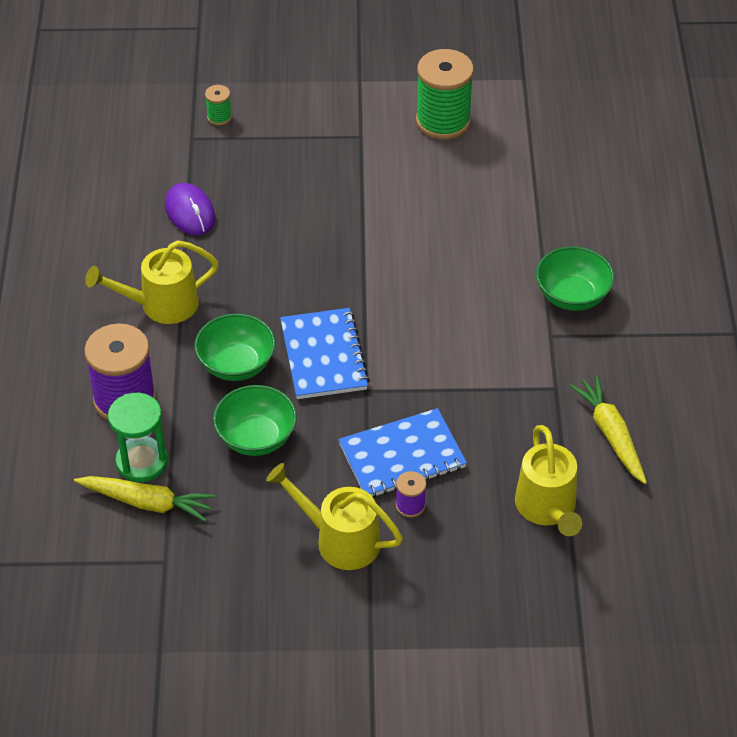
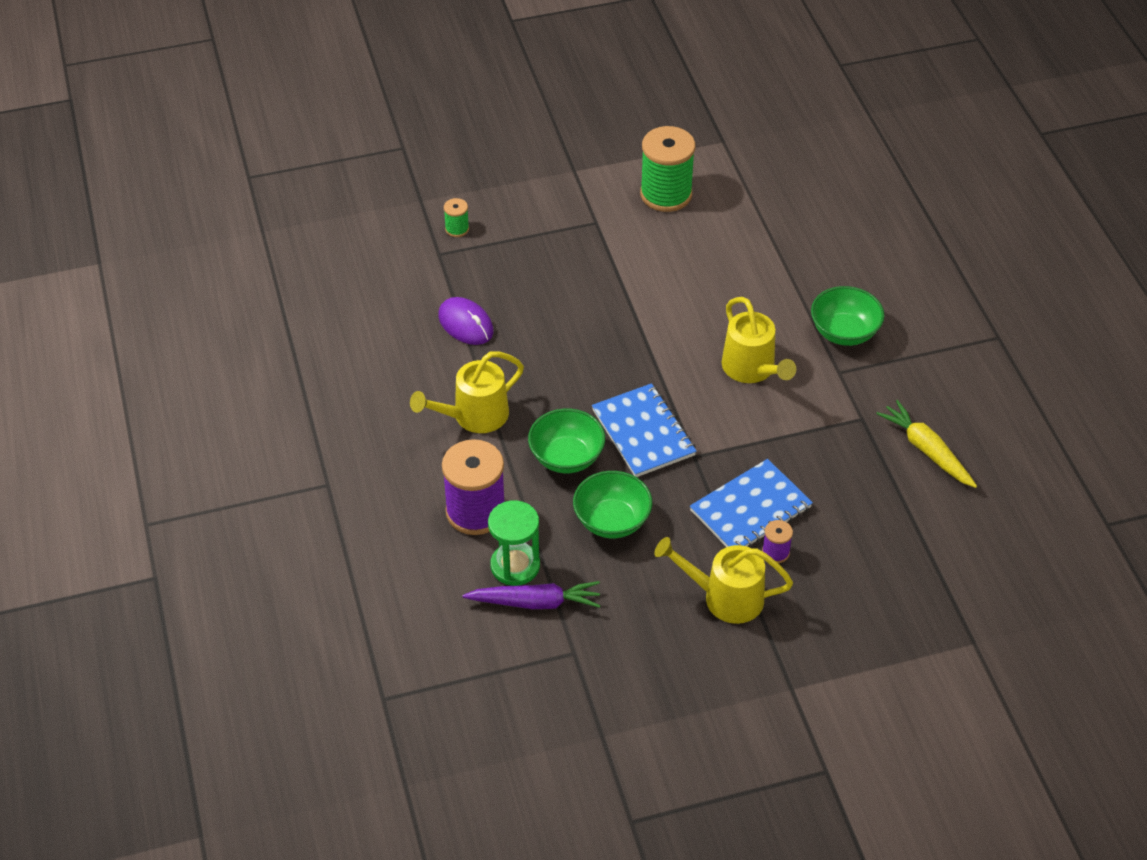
camera: 15 degrees left, 0 degrees up
(147, 503) = (535, 602): yellow carrot -> purple carrot
(547, 509) = (897, 528): yellow watering can -> yellow watering can (752, 369)

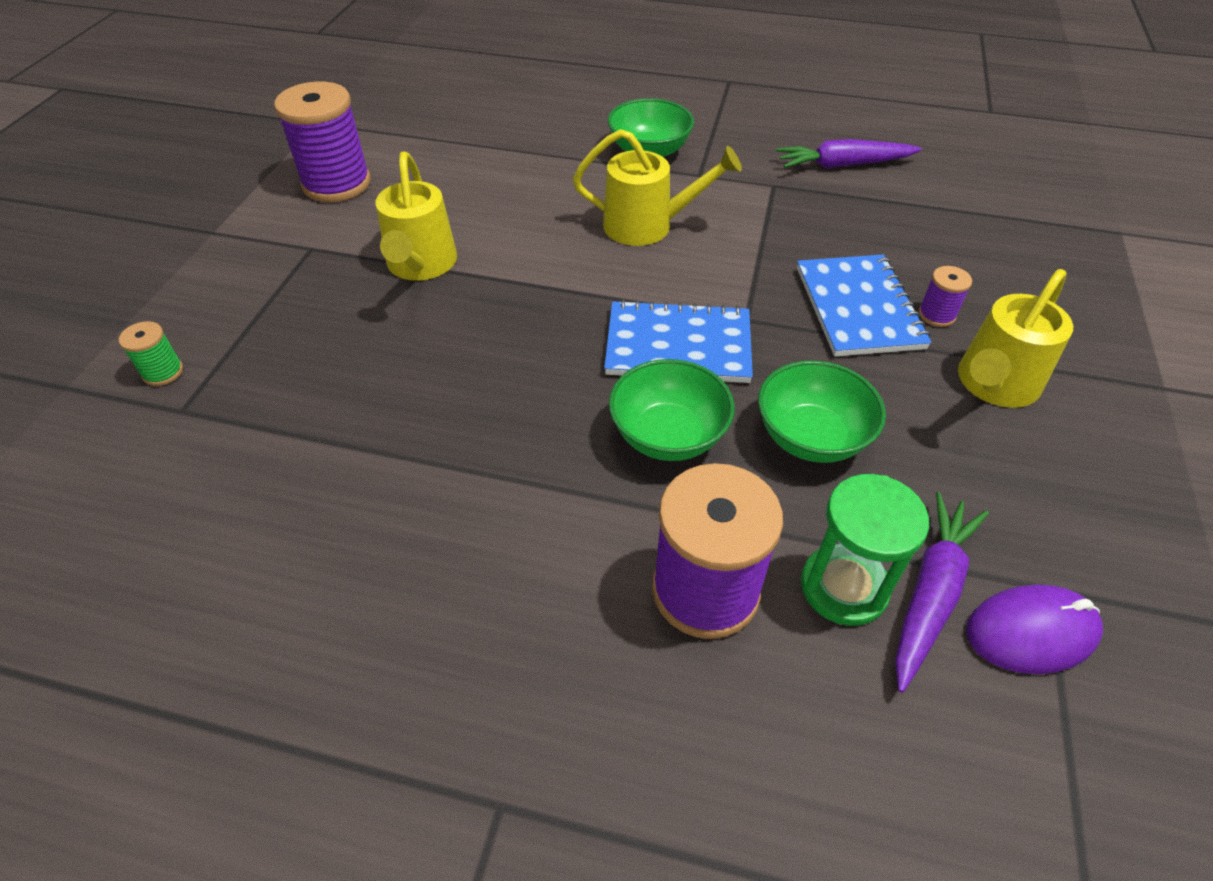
camera: 60 degrees left, 0 degrees up
(465, 324) = (337, 438): purple mouse -> purple mouse (1031, 632)
(473, 416) = (515, 507): yellow watering can -> yellow watering can (421, 266)
(666, 194) = (336, 184): green spool -> purple spool
(926, 450) = (843, 165): yellow carrot -> purple carrot

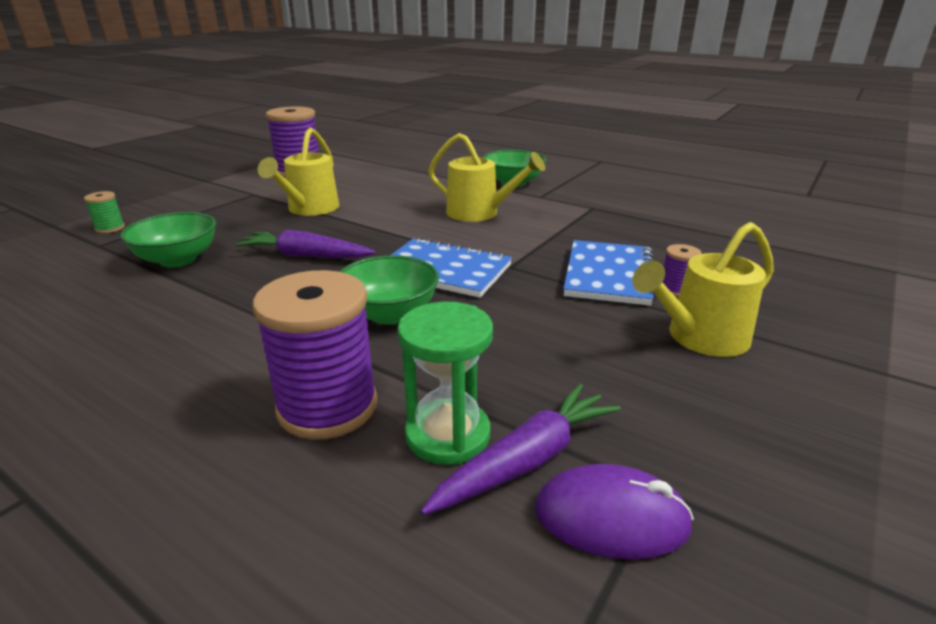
camera: 20 degrees right, 20 degrees down
(811, 437) = (504, 337): green bowl -> green bowl (178, 260)
(843, 165) = (657, 205): purple carrot -> purple carrot (306, 256)

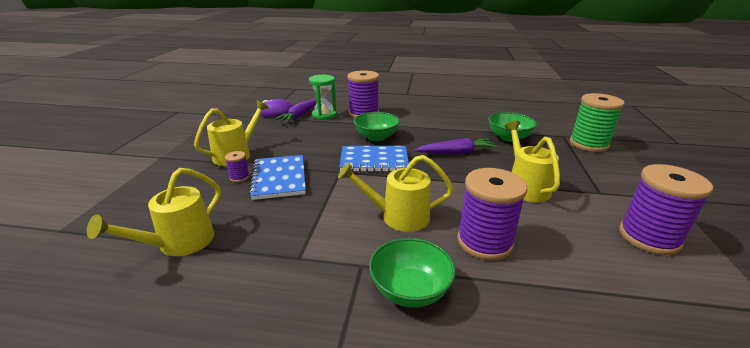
camera: 155 degrees right, 0 degrees up
(110, 228) = (588, 144): green spool -> green spool, size x2.20
(425, 189) = (484, 242): none -> purple spool
(719, 234) = (179, 244): none -> yellow watering can

